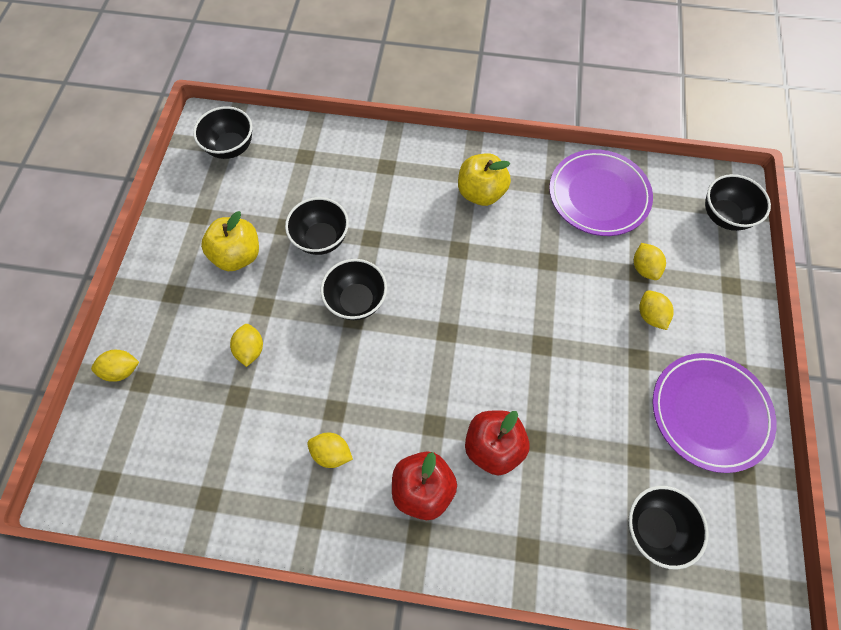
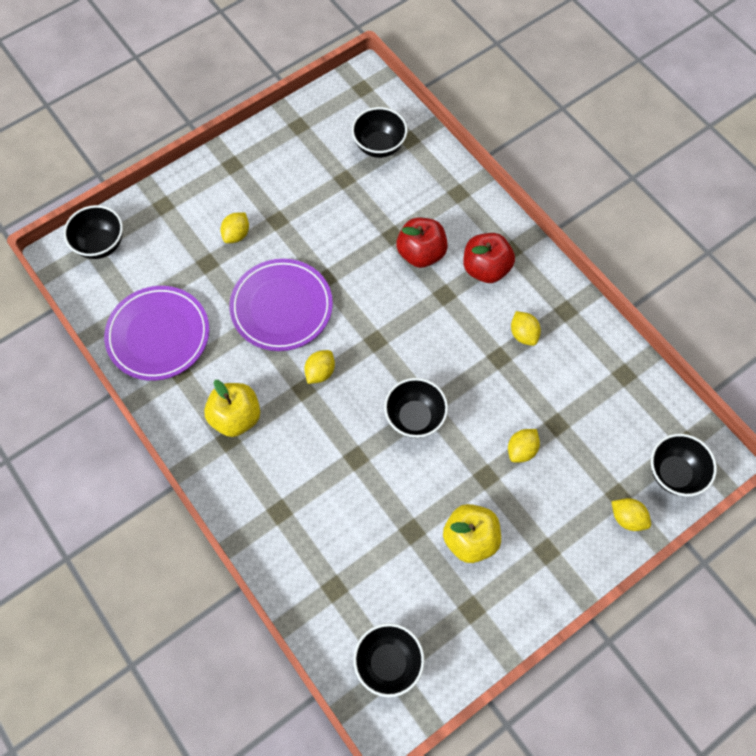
camera: 135 degrees left, 0 degrees up
(321, 239) = (394, 492): black bowl -> black bowl (674, 473)
(644, 268) = (199, 263): yellow lemon -> yellow lemon (320, 372)
(709, 412) = (277, 162): purple plate -> purple plate (281, 307)

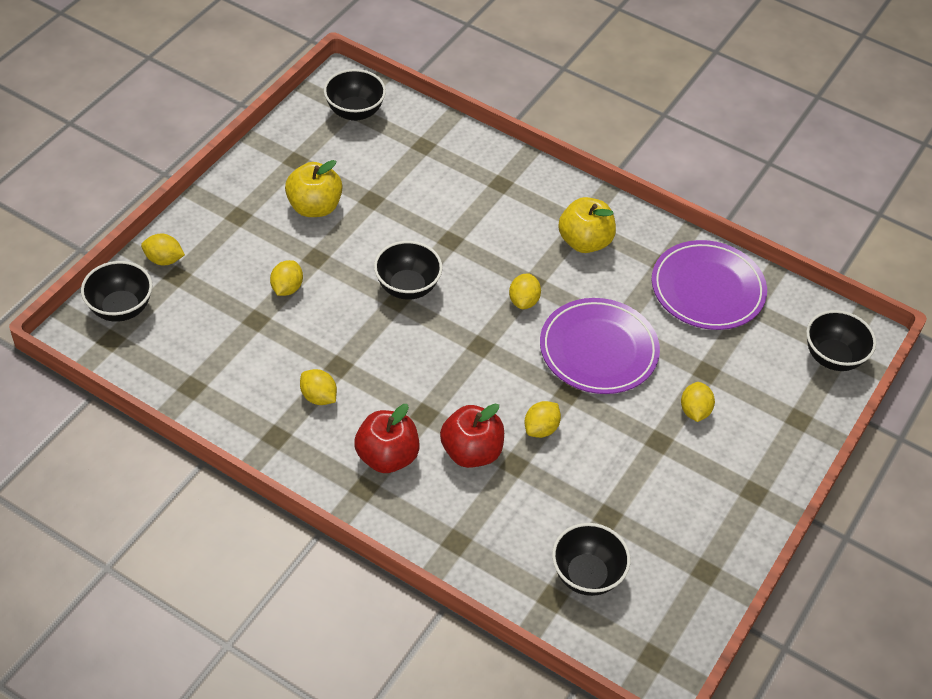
camera: 155 degrees right, 15 degrees down
(360, 256) = (541, 428): none -> yellow lemon

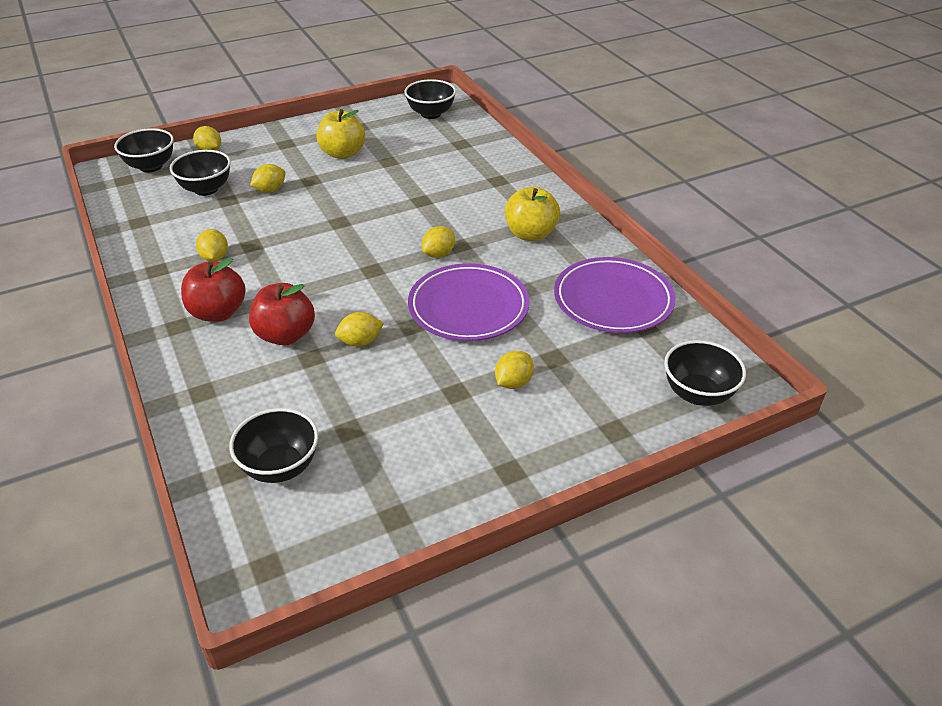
camera: 35 degrees right, 10 degrees down
(407, 287) = (356, 217): black bowl -> black bowl (206, 189)

